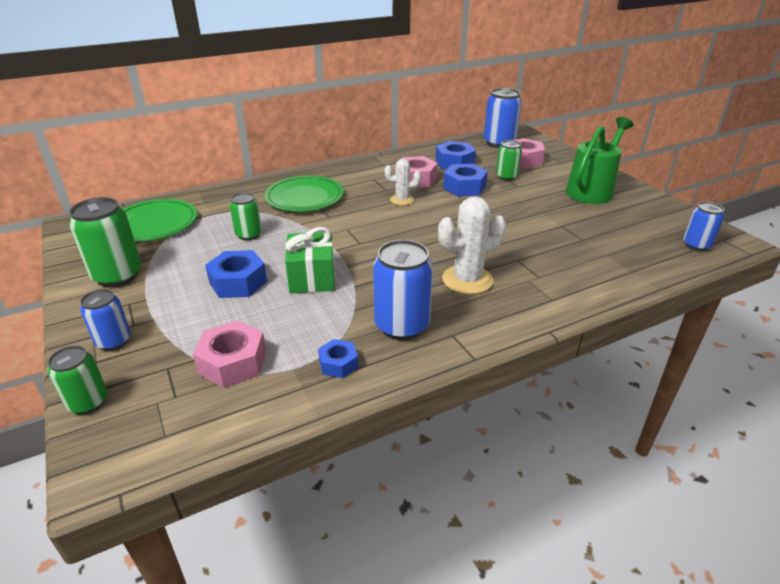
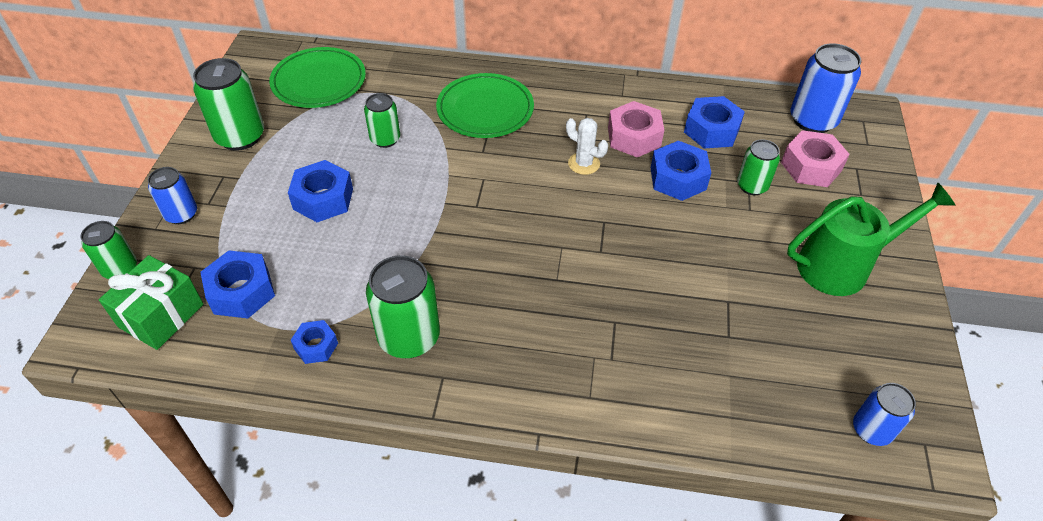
camera: 35 degrees right, 15 degrees up
(233, 362) = (241, 292): pink nut -> blue nut
(312, 277) = (389, 228): green gift -> green gift (161, 315)
(402, 325) = (409, 337): blue can -> green can
(467, 280) = (530, 318): white cactus -> none

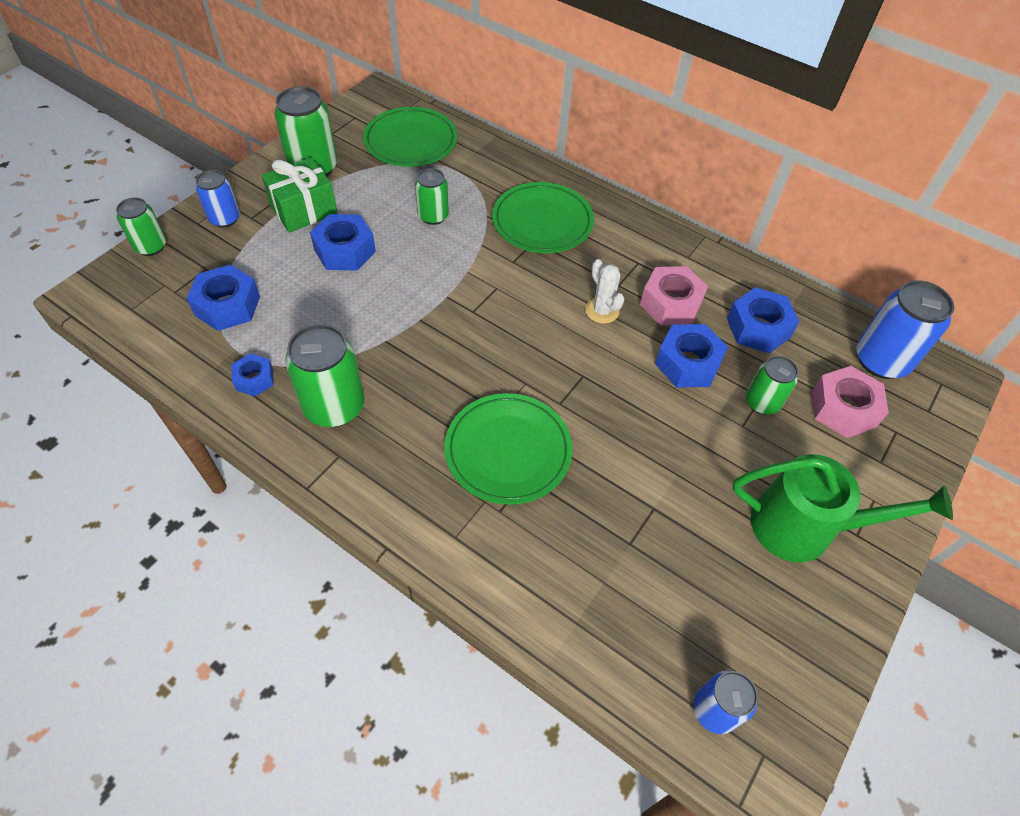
camera: 25 degrees right, 5 degrees up
(161, 315) = (155, 299): green gift -> green gift (304, 210)
(585, 308) = (508, 451): none -> green plate

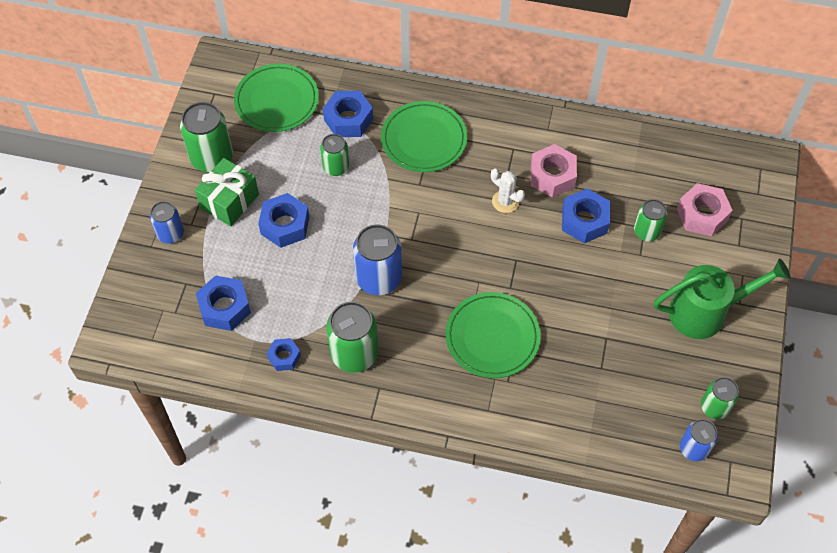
camera: 20 degrees left, 5 degrees up
(151, 246) = (128, 282): green can -> green can (714, 407)
(758, 328) = (622, 172): blue nut -> blue nut (348, 119)
(881, 360) = (715, 166): blue can -> blue can (379, 278)

